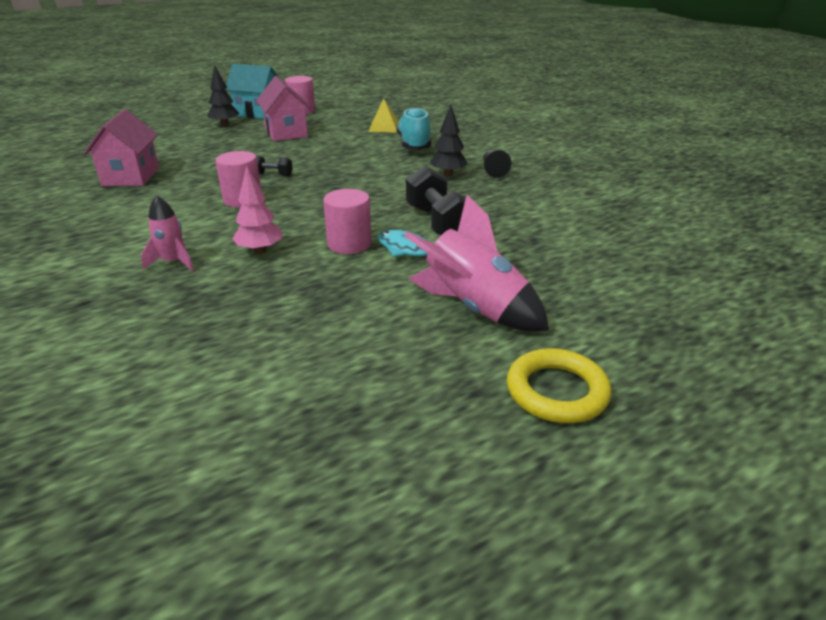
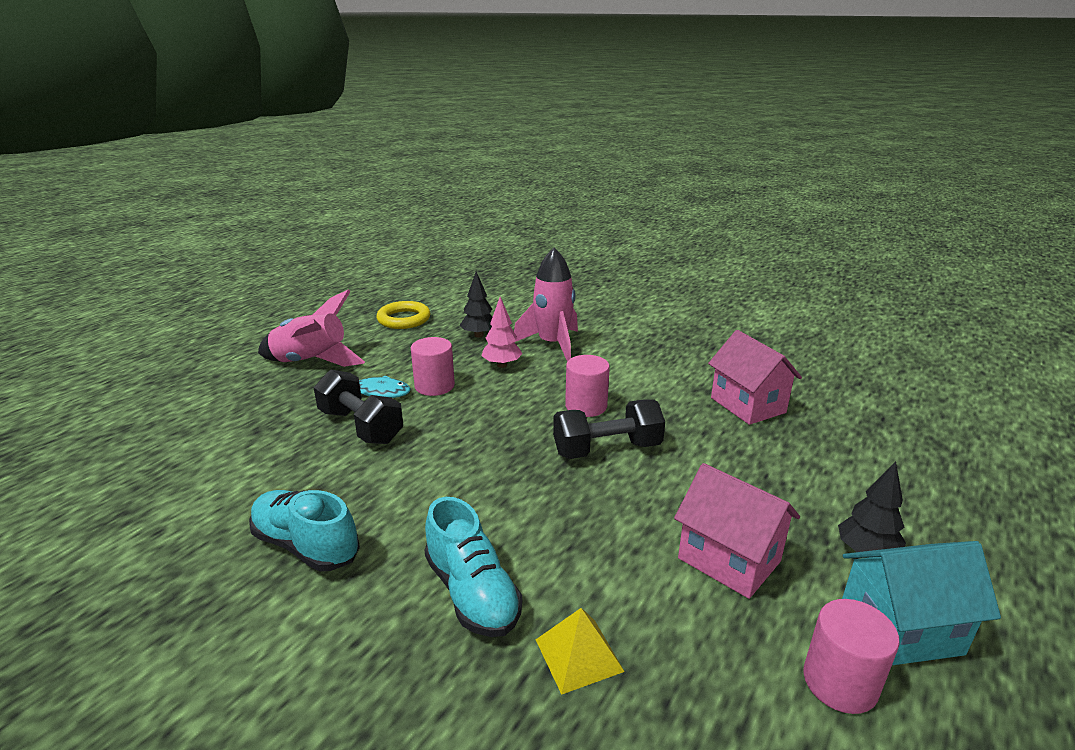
camera: 155 degrees right, 5 degrees down
(173, 262) = (552, 344): pink rocket -> pink rocket, size x1.83
(272, 175) = (607, 449): black dumbbell -> black dumbbell, size x2.04
(448, 174) = (377, 515): black tree -> black tree (479, 335)
(493, 171) = (306, 545): black pawn -> turquoise shoe
(556, 391) = (259, 335): yellow ring -> yellow ring (404, 319)

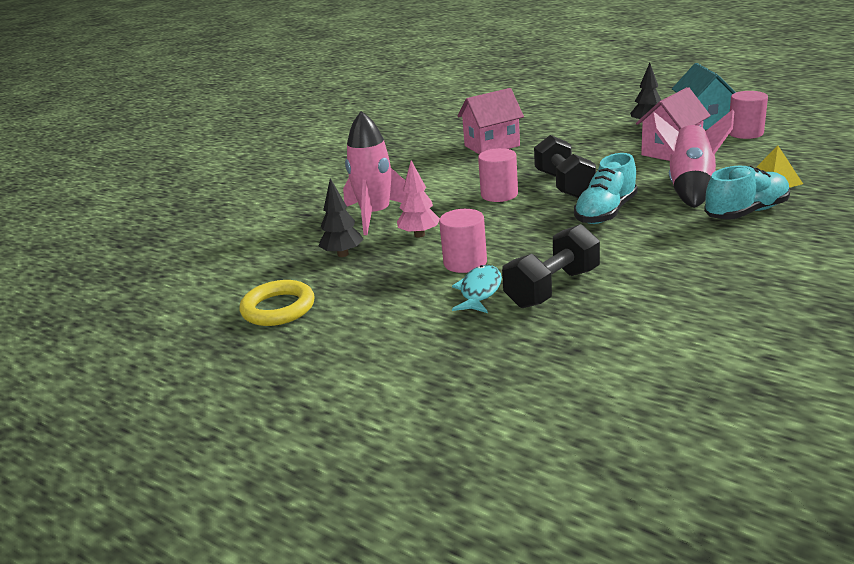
camera: 85 degrees left, 0 degrees up
(306, 545) = (739, 277): turquoise shoe -> turquoise shoe (606, 212)
(311, 362) = (401, 352): pink rocket -> pink rocket (690, 188)

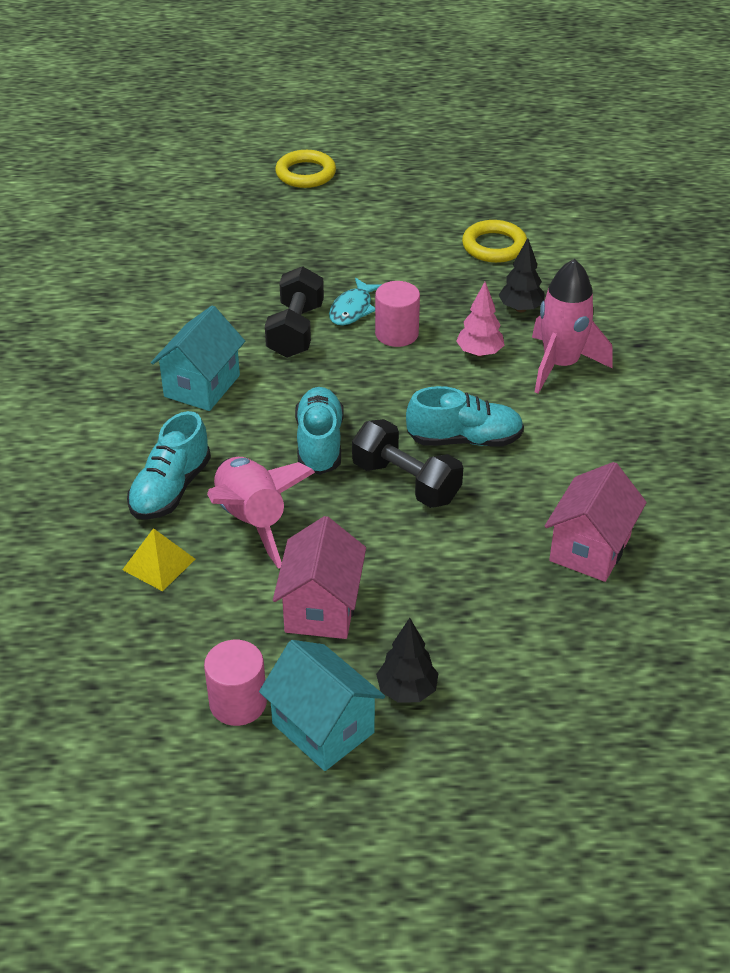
camera: 140 degrees right, 15 degrees up
(333, 487) = (305, 174): none -> yellow ring
(479, 291) = (353, 309): turquoise fish -> turquoise fish turned 45 degrees clockwise
(499, 195) = (464, 439): pink cylinder -> turquoise shoe
(680, 268) = (202, 386): none -> turquoise house

